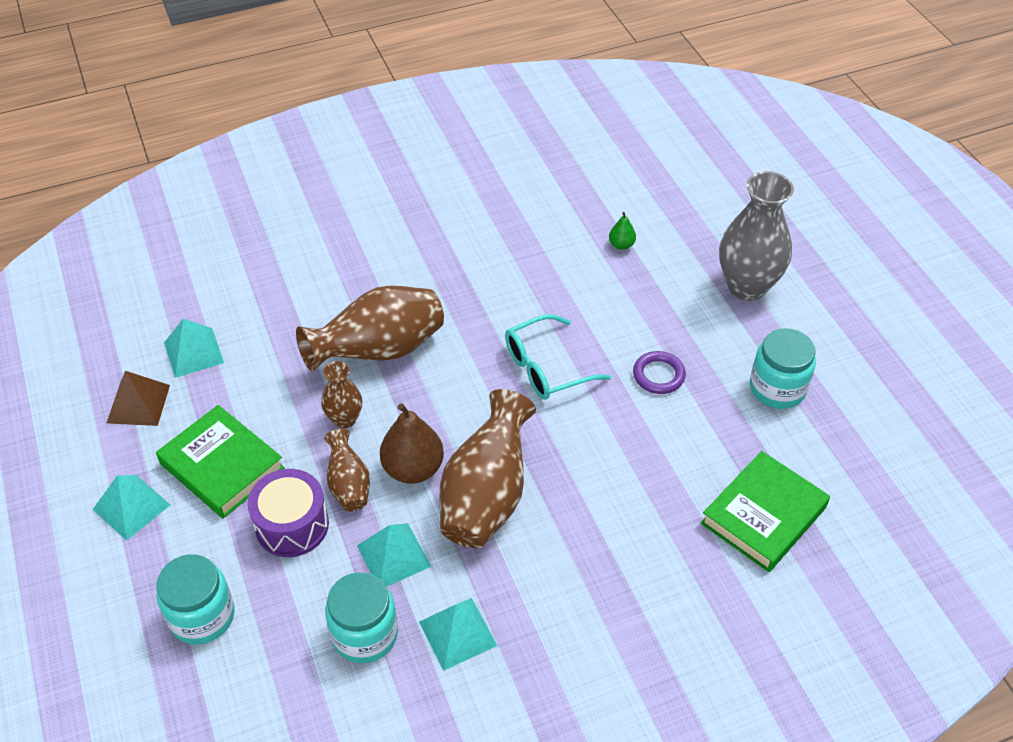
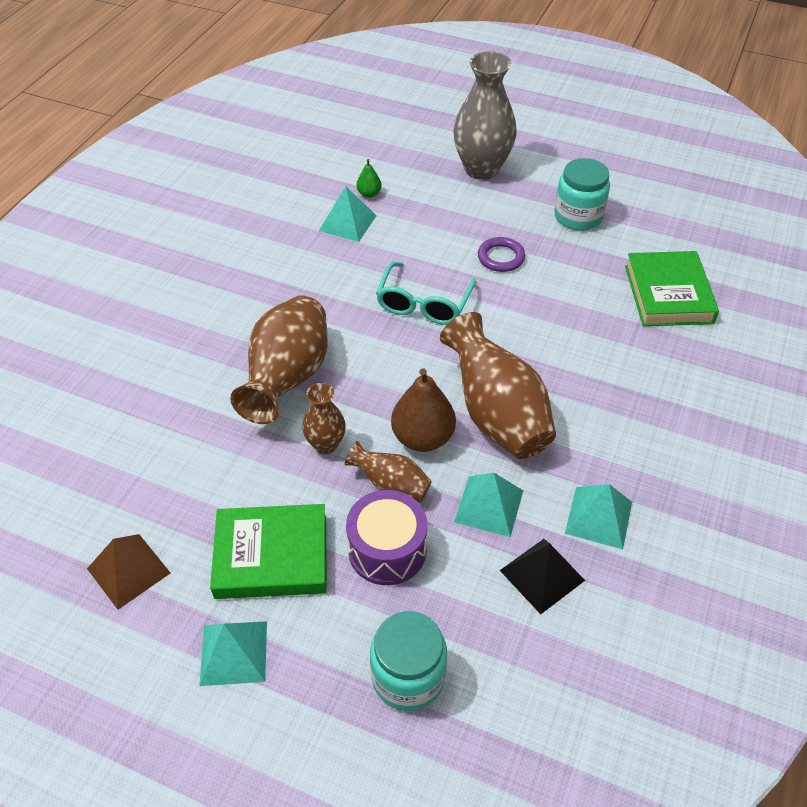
camera: 45 degrees left, 0 degrees up
(193, 352) = (127, 493): turquoise pyramid -> turquoise pyramid (347, 223)
(365, 634) = (542, 575): turquoise jar -> black pyramid

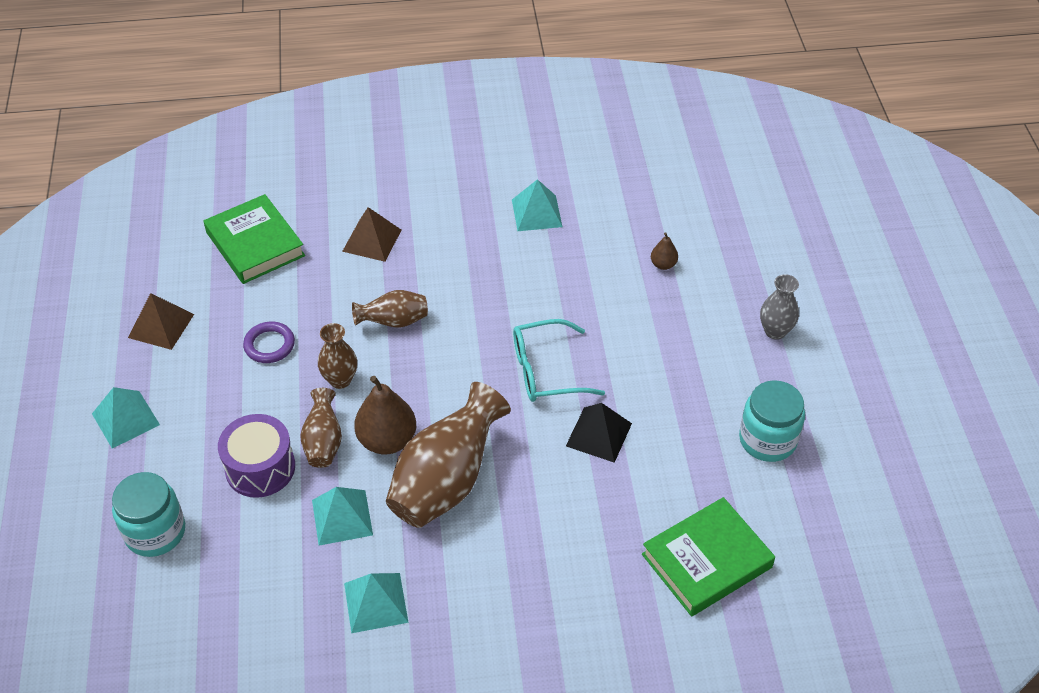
camera: 60 degrees right, 0 degrees up
(174, 354) = (372, 240): none -> brown pyramid
(271, 556) = (216, 399): green book -> green book (255, 244)
(288, 378) = (394, 322): brown vase -> brown vase, size x0.53
(347, 223) = (610, 269): turquoise pyramid -> turquoise pyramid (536, 213)
(369, 194) = (663, 264): green pear -> brown pear
(481, 169) = (775, 331): grey vase -> grey vase, size x0.53
(501, 257) = (653, 401): purple ring -> purple ring (269, 345)
(542, 575) = (292, 583): black pyramid -> black pyramid (598, 434)

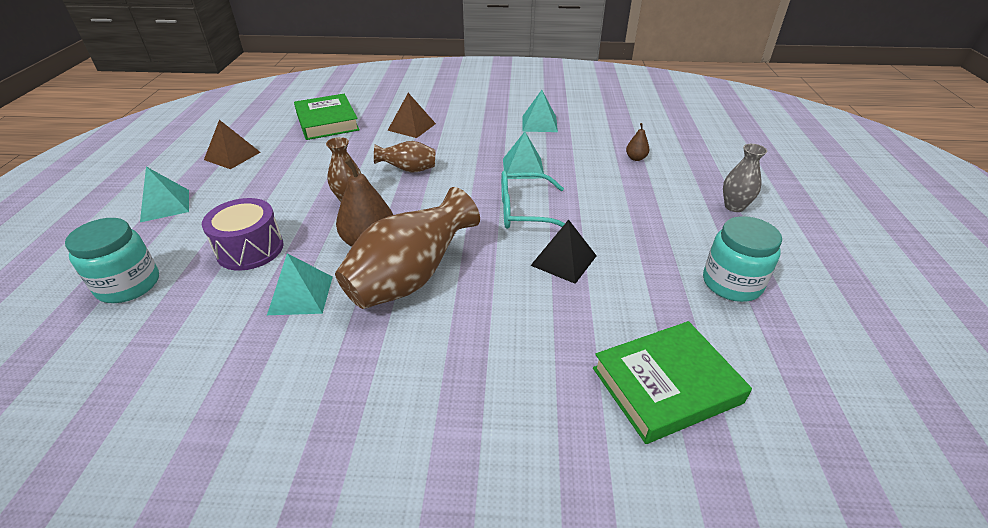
camera: 10 degrees right, 10 degrees down
(269, 345) = (305, 174): purple ring -> none
(323, 442) = (314, 238): brown vase -> none
(375, 602) = (295, 375): turquoise pyramid -> turquoise pyramid (523, 168)

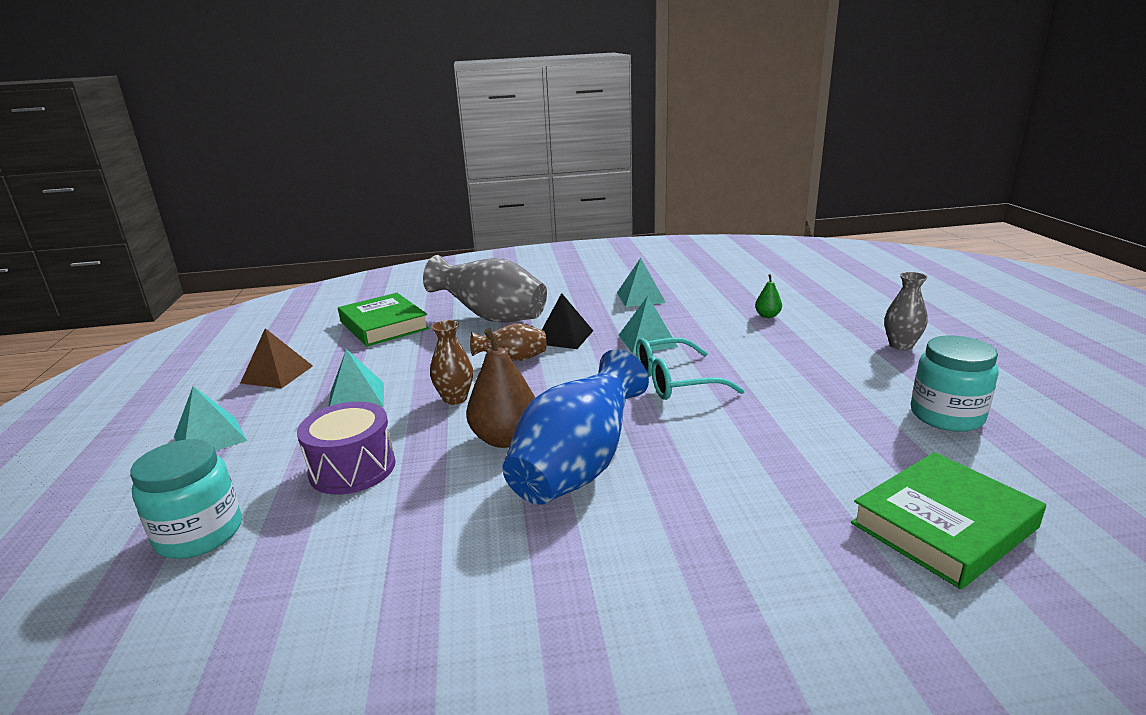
camera: 10 degrees left, 15 degrees down
(301, 295) = (447, 507): turquoise pyramid -> turquoise pyramid (356, 398)
(410, 279) = (578, 468): brown vase -> blue vase
(411, 127) = (492, 318): brown pyramid -> grey vase
(563, 260) = (749, 422): black pyramid -> black pyramid (564, 337)
(636, 158) = (767, 316): brown pear -> green pear

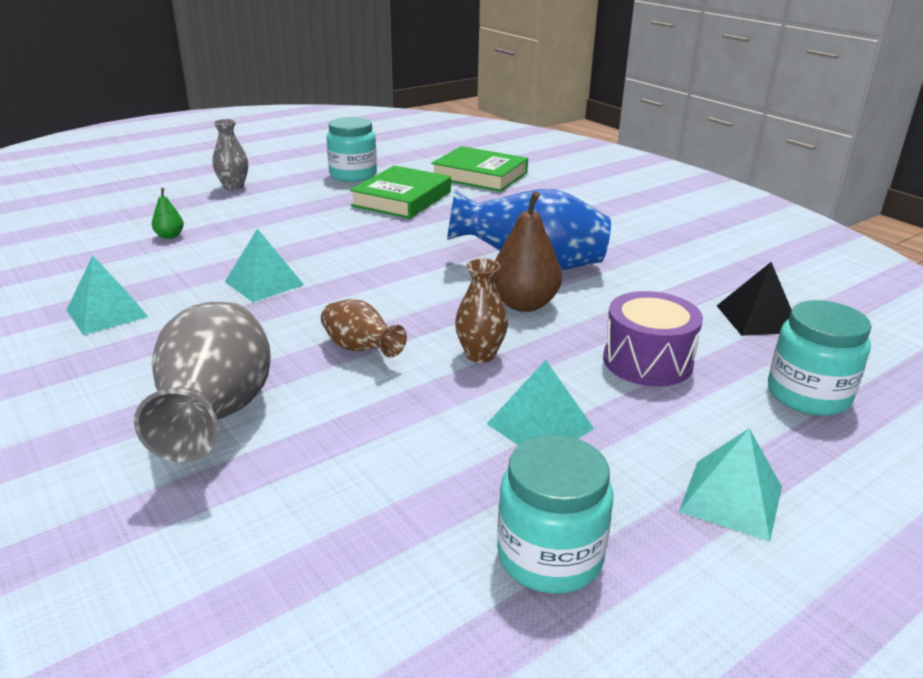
camera: 120 degrees left, 5 degrees up
(277, 374) = (549, 556): brown pyramid -> turquoise jar
(384, 325) = (287, 533): green book -> green book (401, 199)
(564, 337) = (273, 334): black pyramid -> black pyramid (757, 318)
(674, 381) = (358, 256): turquoise glasses -> none

